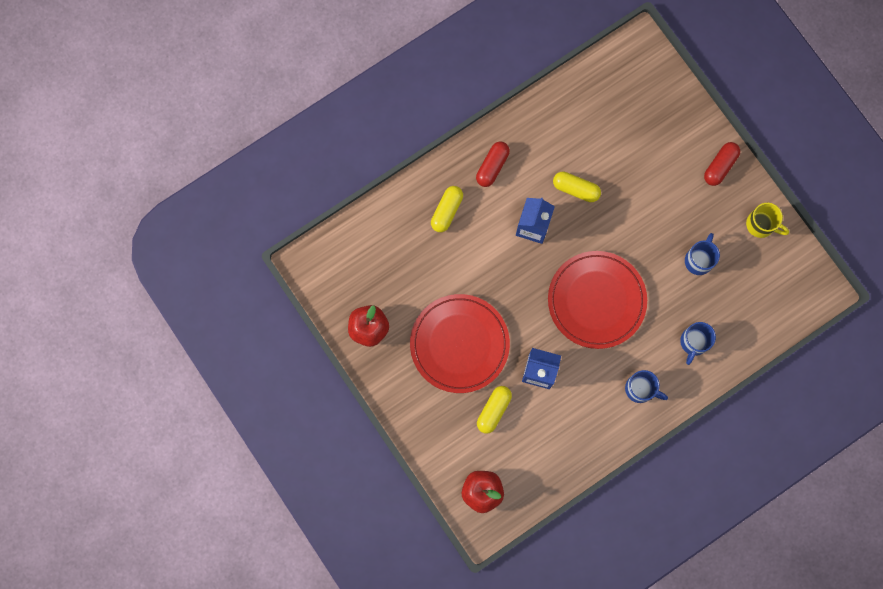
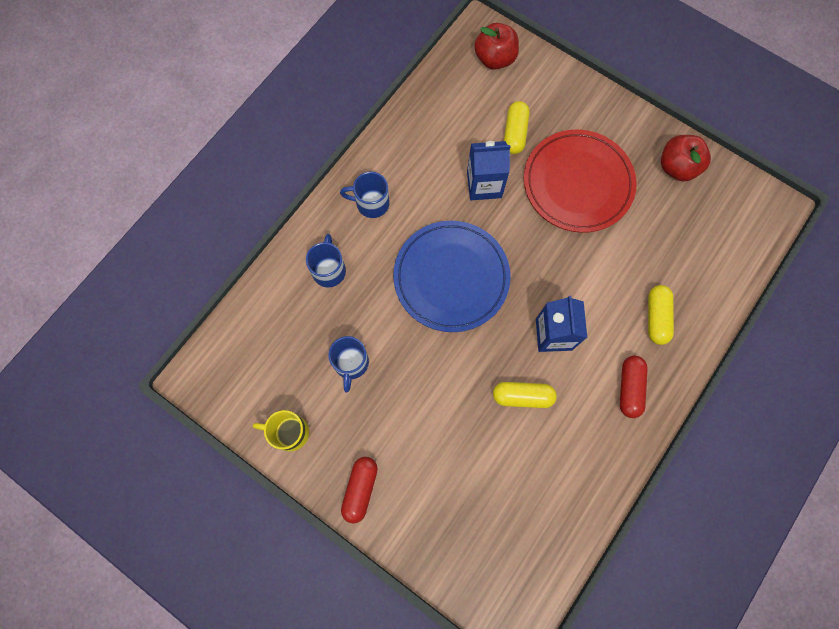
camera: 160 degrees right, 5 degrees down
(596, 300) = (451, 277): red plate -> blue plate

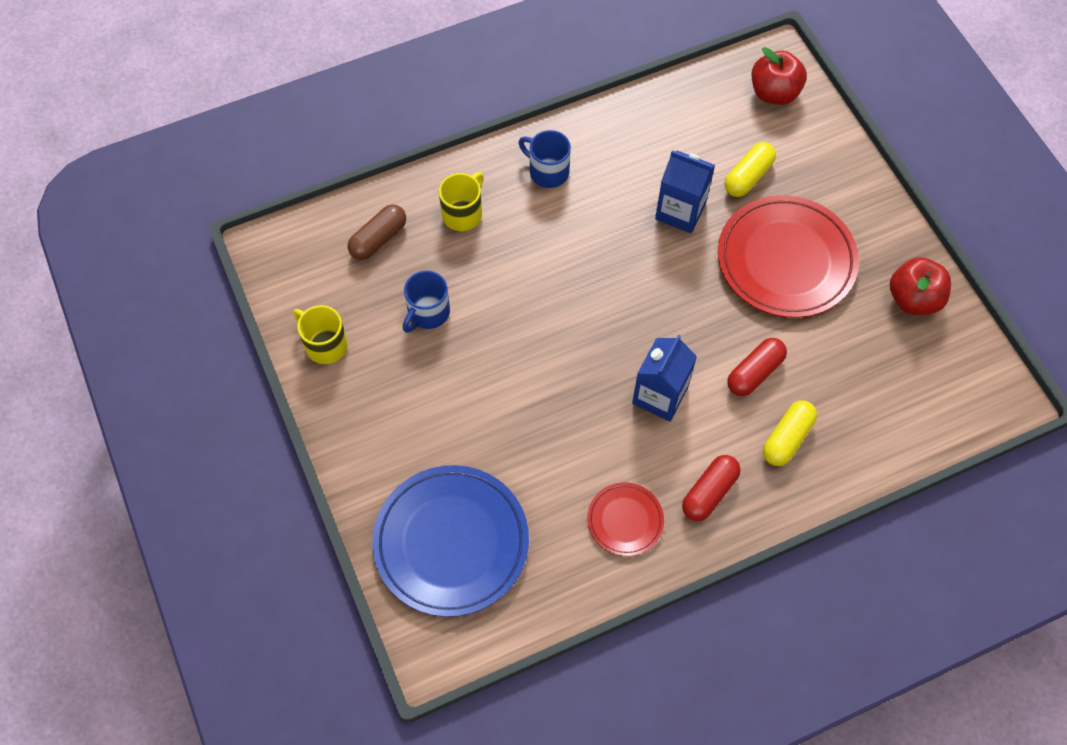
camera: 30 degrees right, 10 degrees down
(278, 325) = (378, 239): none -> brown capsule
(329, 270) = (463, 213): blue mug -> yellow mug
(360, 489) = (360, 435): red capsule -> red capsule (754, 373)
(451, 277) = (585, 284): blue plate -> blue plate (451, 542)
(522, 396) = (586, 438): yellow capsule -> none
(586, 443) = (625, 520): none -> red plate

